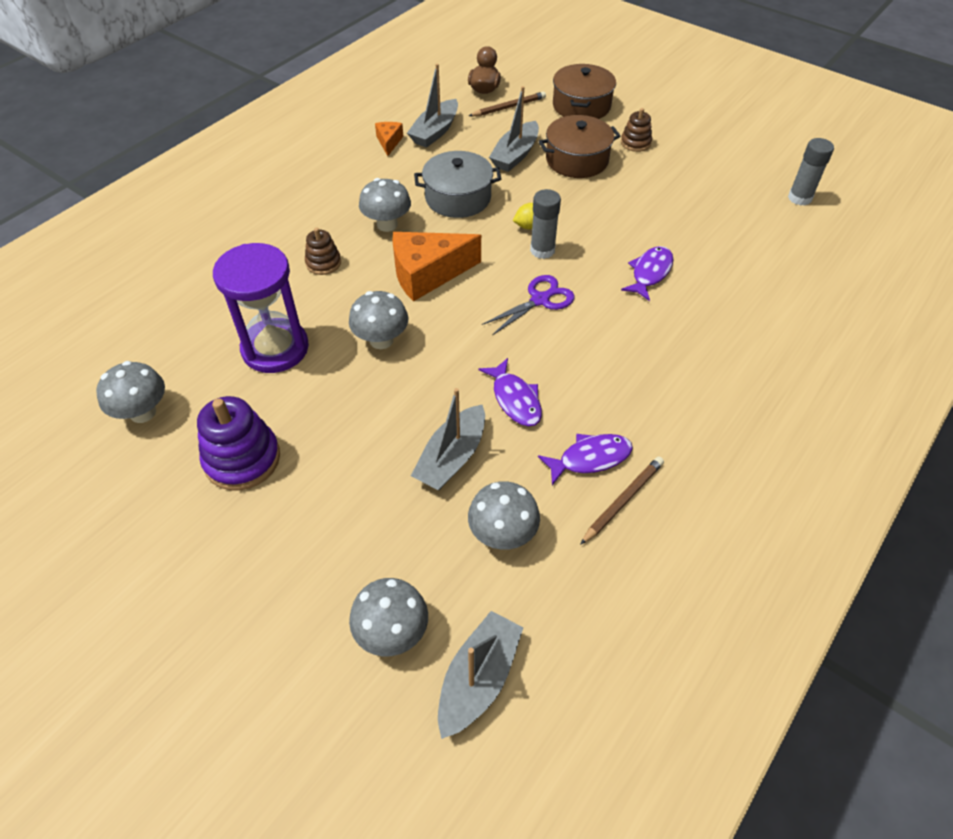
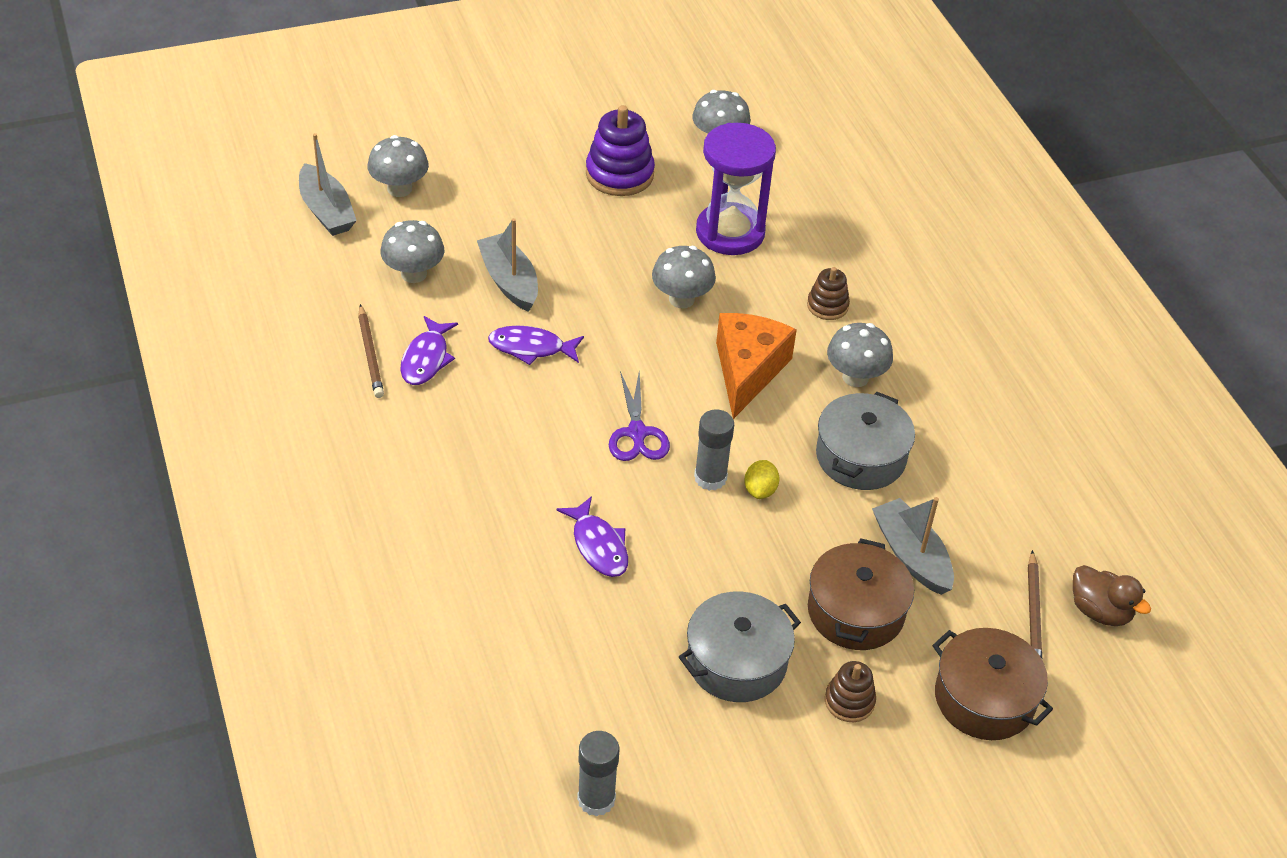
camera: 120 degrees right, 5 degrees down
(389, 142) = (1024, 450): orange cheese -> none
(435, 131) = (1020, 505): grey boat -> none
(660, 186) = (737, 662): none -> grey pot

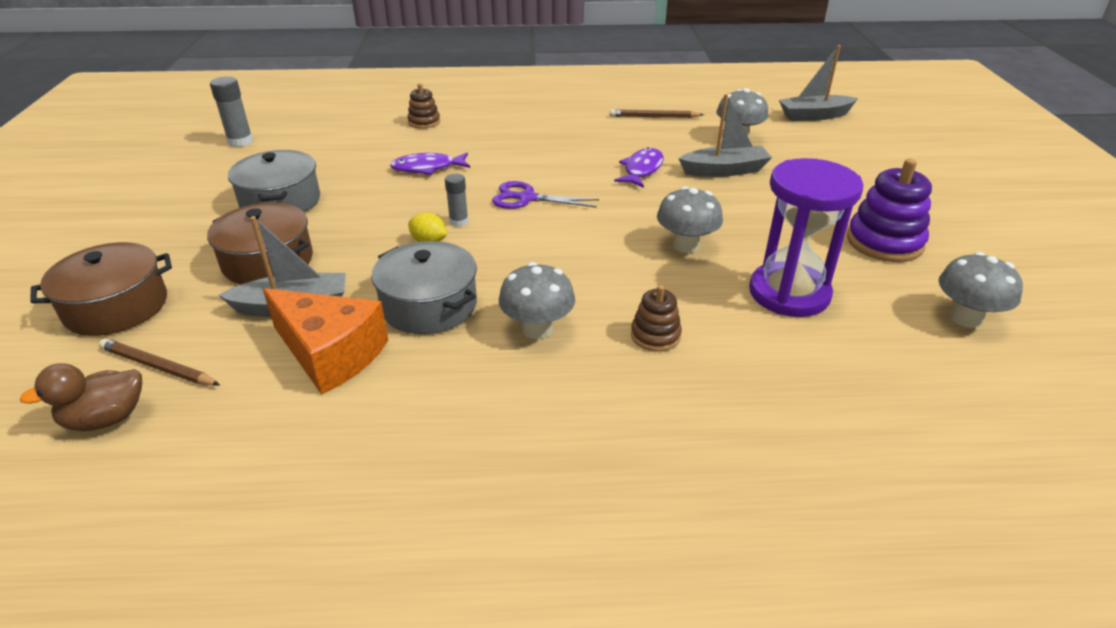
camera: 110 degrees right, 10 degrees down
(399, 188) = (845, 142): grey mushroom -> none
(426, 359) = (643, 133): purple fish -> none
(710, 478) = (458, 221): grey glue stick -> grey glue stick, size x0.65
(747, 371) = (575, 263): orange cheese -> orange cheese (330, 354)
(849, 701) = (196, 240): brown stacking toy -> brown stacking toy (424, 122)

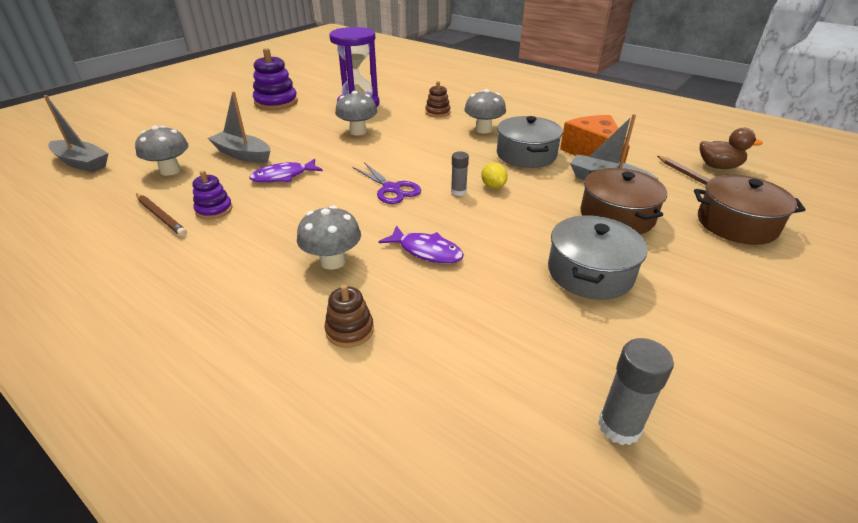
camera: 140 degrees left, 0 degrees up
(631, 132) = (214, 210): none -> purple stacking toy
(966, 318) = (320, 81): grey mushroom -> grey mushroom (332, 261)

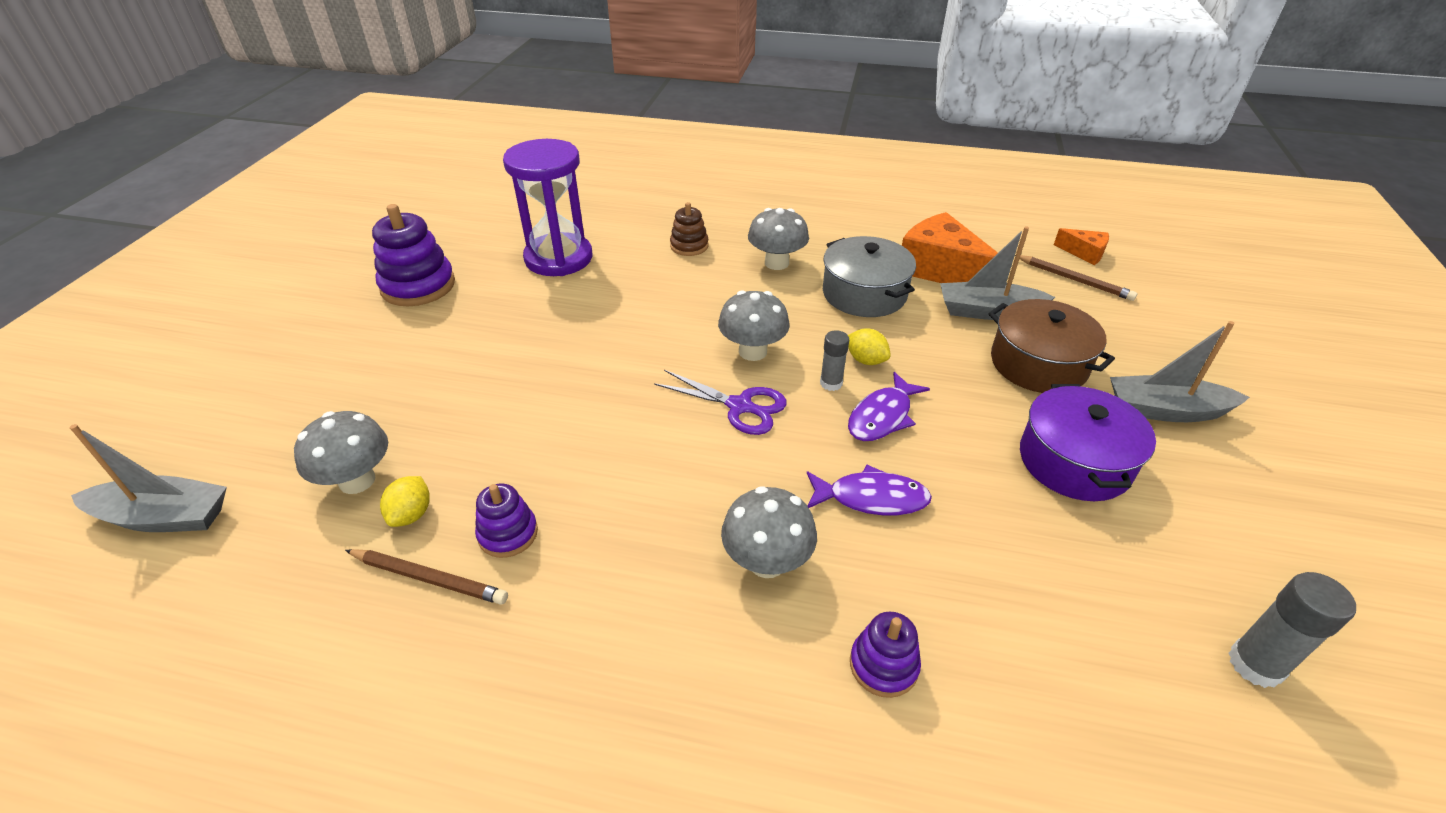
camera: 25 degrees left, 5 degrees up
(179, 190) = (411, 514): none -> yellow lemon
(243, 155) = (457, 410): grey boat -> grey boat (1166, 410)
(283, 176) = (562, 433): purple fish -> purple fish (882, 416)
(350, 330) = (883, 665): brown stacking toy -> purple stacking toy
(358, 131) = (603, 312): grey mushroom -> grey mushroom (752, 351)
(590, 272) = (1074, 461): grey pot -> purple pot
(718, 166) = (1084, 253): brown duck -> orange cheese
(736, 224) = (1160, 336): brown pot -> none

